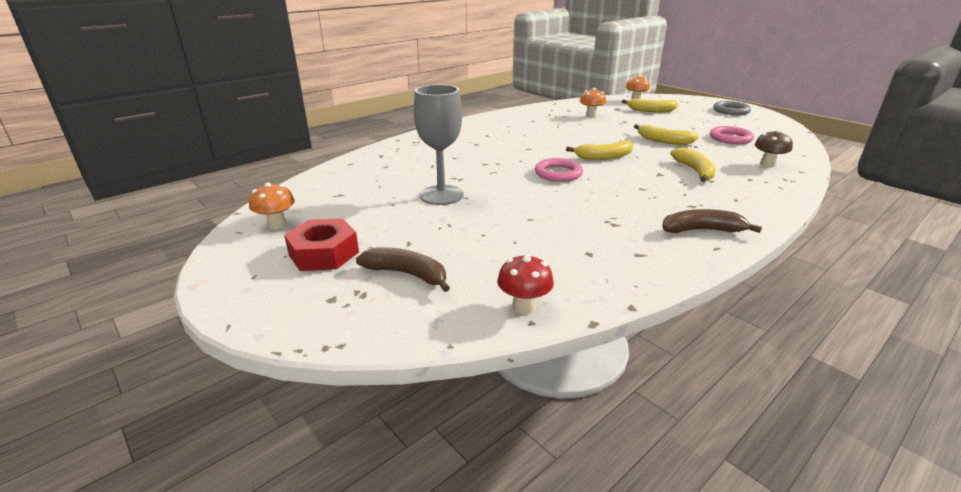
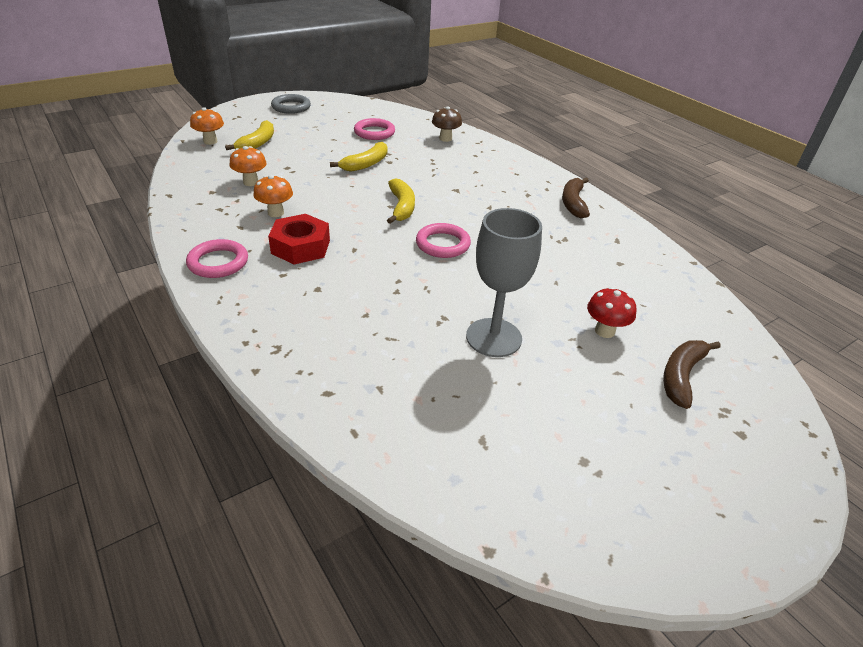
camera: 85 degrees left, 10 degrees up
(277, 225) = (585, 509): orange mushroom -> orange mushroom (275, 213)
(324, 253) = (655, 447): red nut -> red nut (301, 247)
(490, 121) = (218, 262): none -> pink ring
(524, 307) = (711, 311): red mushroom -> red mushroom (604, 331)
(694, 171) = (452, 172): yellow banana -> none

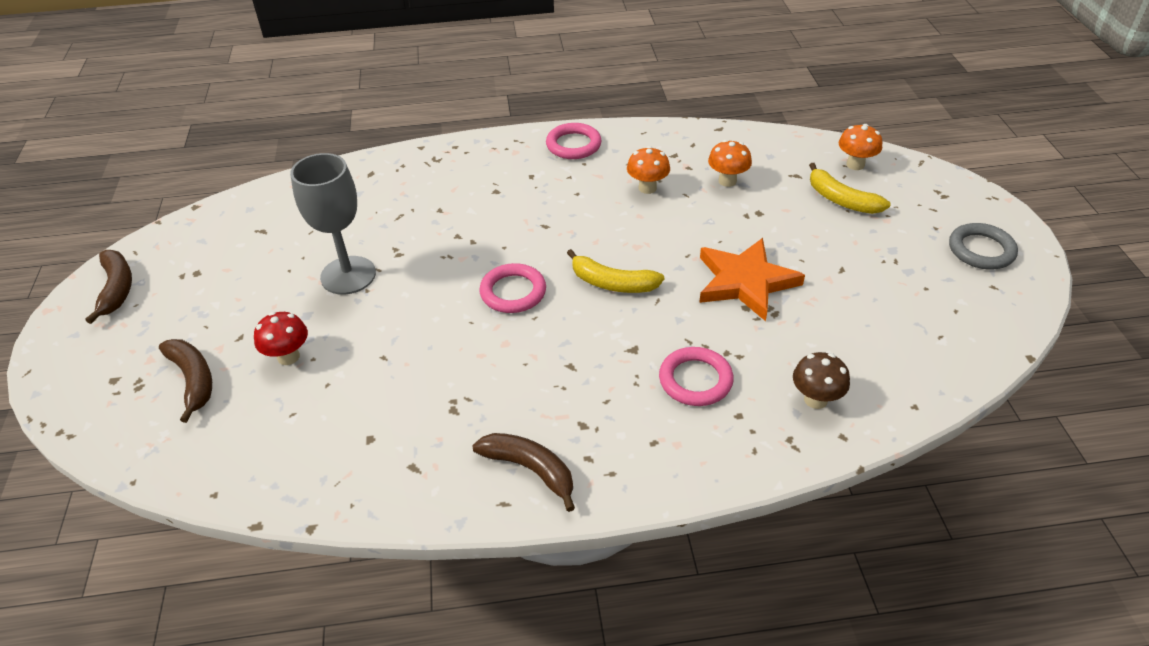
camera: 120 degrees right, 5 degrees up
(301, 247) = (570, 193): red nut -> none
(366, 164) = (745, 282): yellow banana -> orange star
(374, 132) = (859, 318): pink ring -> pink ring (695, 380)
(669, 526) = (117, 289): none -> brown banana

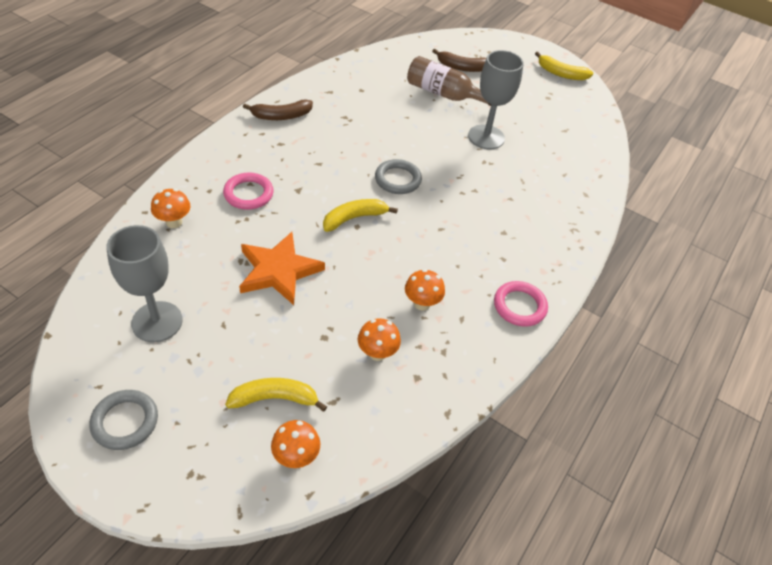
camera: 125 degrees right, 5 degrees up
(117, 289) = (561, 74): brown banana -> yellow banana
(288, 357) = (444, 94): red mushroom -> brown bottle
(513, 292) = (398, 179): pink ring -> grey ring
(815, 399) = (174, 222): brown mushroom -> orange mushroom
(906, 307) = (157, 322): none -> grey goblet

